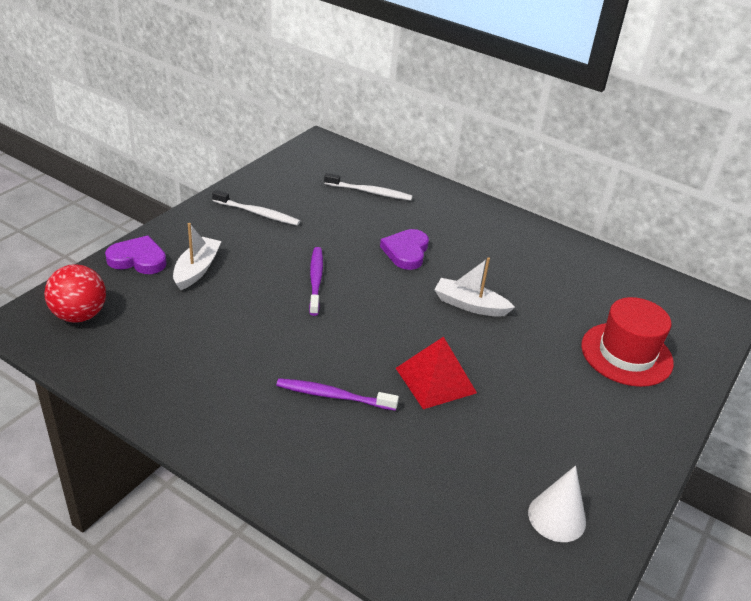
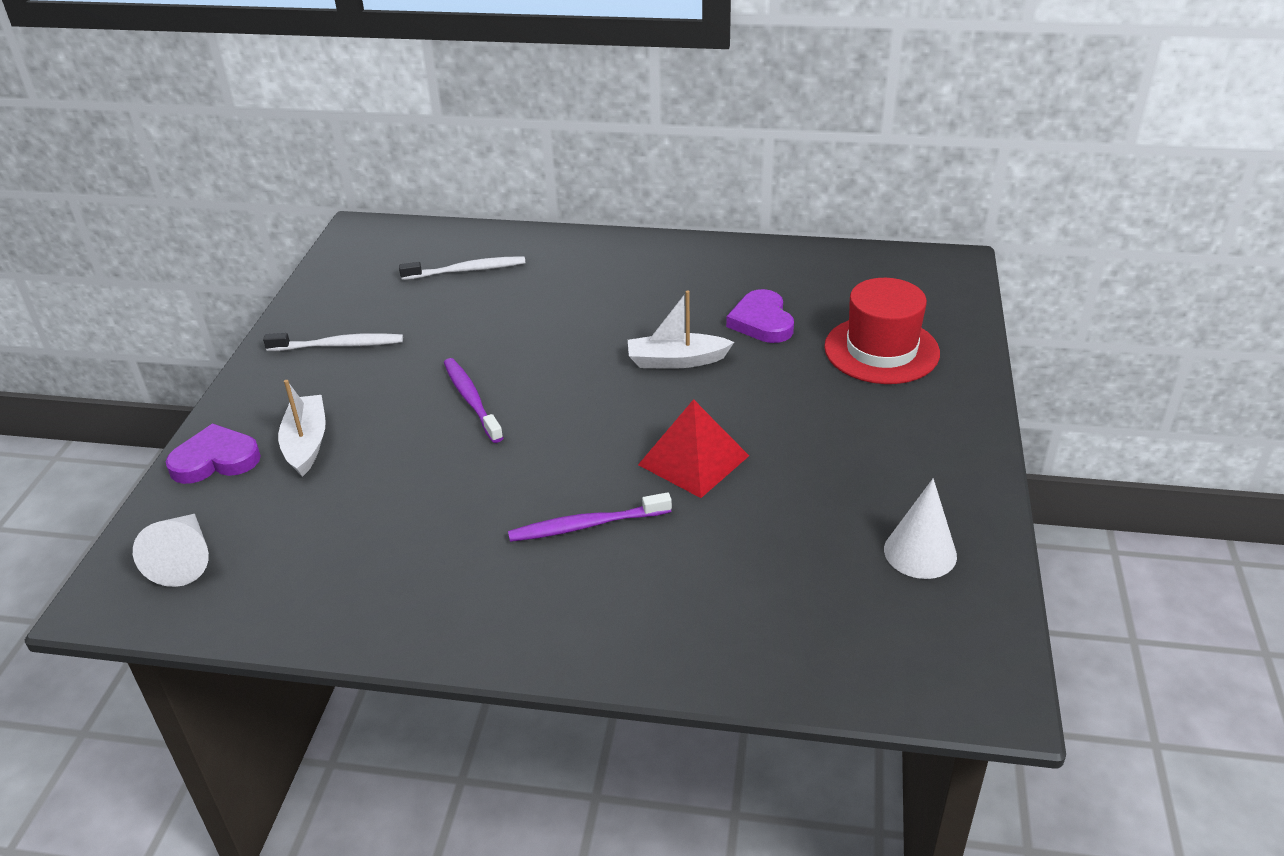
camera: 20 degrees left, 0 degrees up
(79, 315) = (184, 559): red ball -> white cone
(406, 252) = (560, 326): purple heart -> purple heart (762, 321)

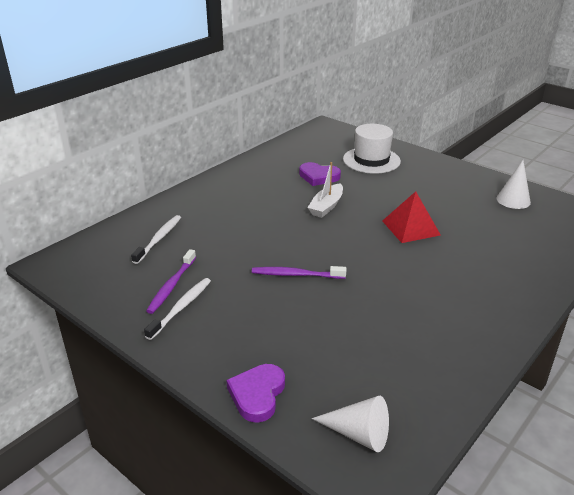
camera: 60 degrees left, 5 degrees down
(306, 443) = (278, 348): white boat -> none
(587, 525) = (438, 271): purple toothbrush -> purple toothbrush (171, 286)
(881, 350) = (371, 160): red hat -> white hat

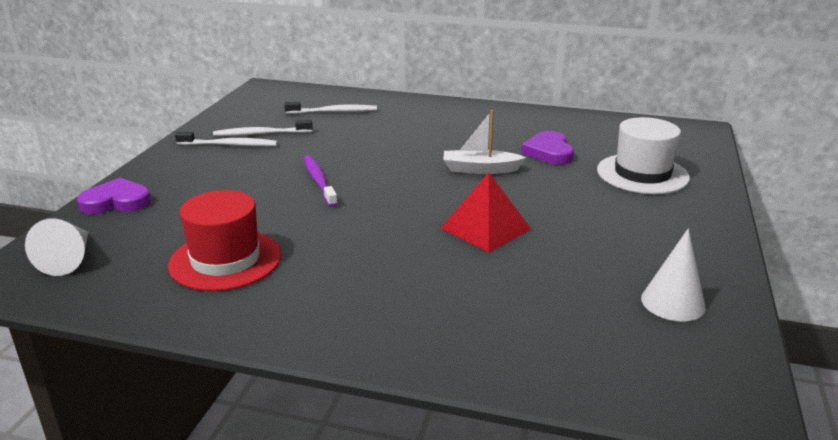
camera: 65 degrees right, 5 degrees down
(171, 286) = (261, 134): purple toothbrush -> white toothbrush
(402, 342) = (225, 260): none -> red hat

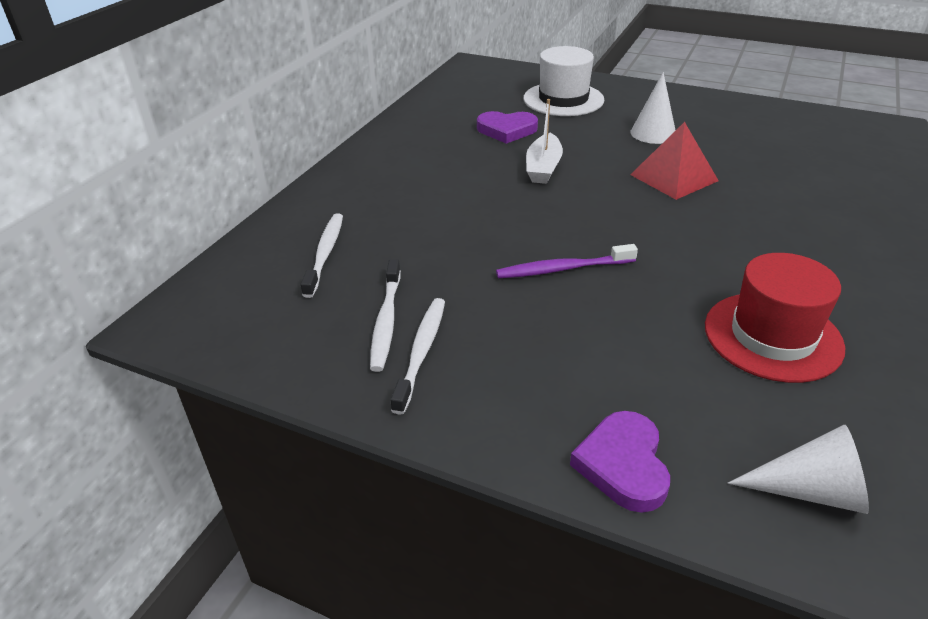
camera: 80 degrees left, 10 degrees up
(673, 302) = (774, 123): white cone -> white cone (653, 133)

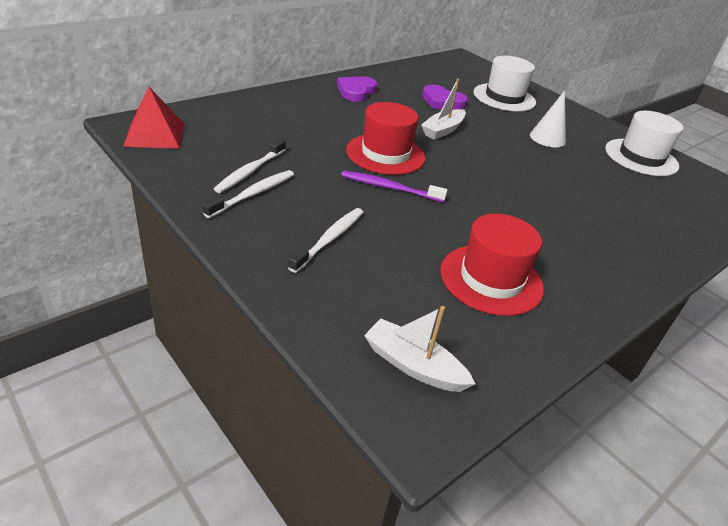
camera: 20 degrees right, 0 degrees up
(325, 254) = (252, 125): white toothbrush -> white toothbrush (329, 239)
(514, 226) = (385, 154): none -> red hat
(623, 464) = (308, 298): purple heart -> purple heart (356, 91)
(674, 177) = (531, 168): red pyramid -> red pyramid (155, 134)
(756, 119) = (641, 157): none -> white hat
(810, 490) = (413, 365): white cone -> white boat

